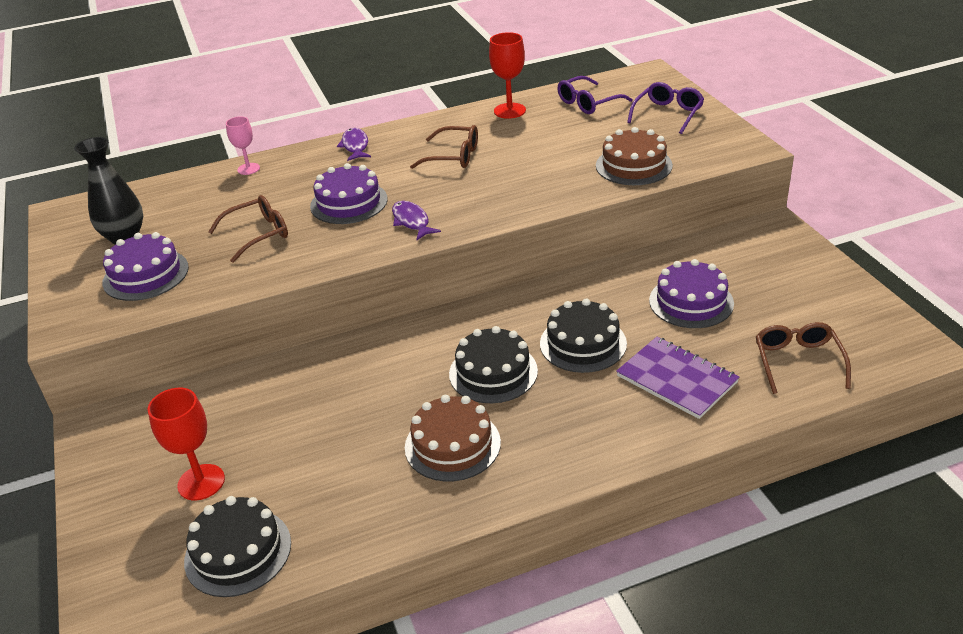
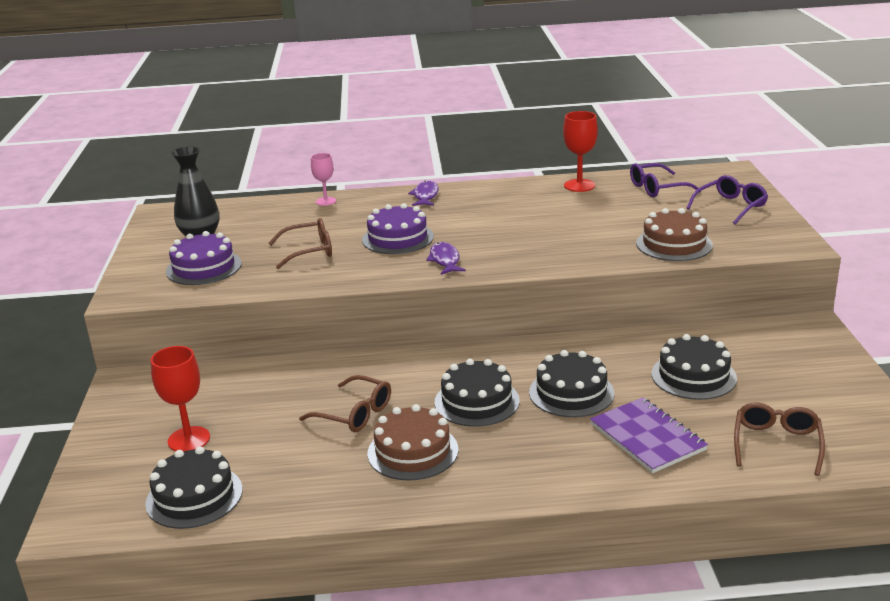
camera: 15 degrees right, 10 degrees down
(453, 156) = (508, 215): brown glasses -> brown glasses (354, 413)
(691, 302) = (693, 376): purple cake -> black cake

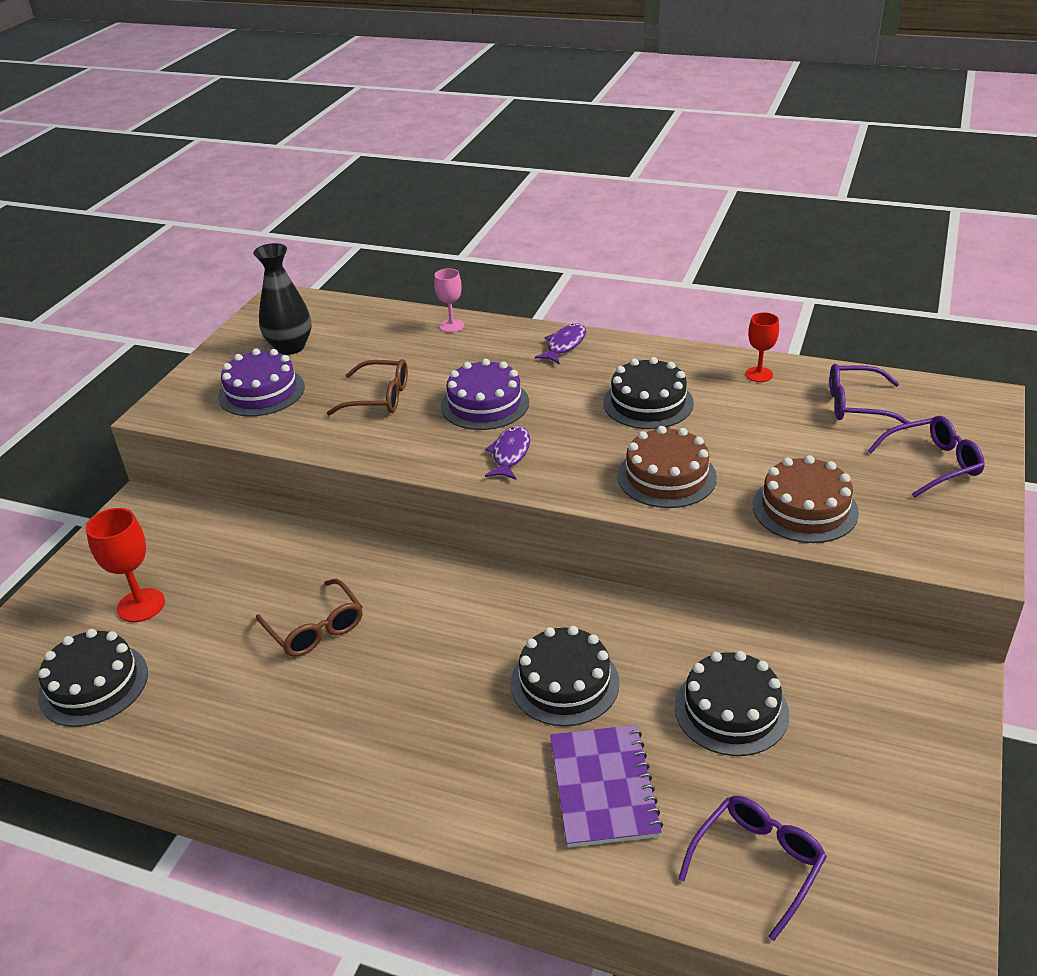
camera: 25 degrees right, 10 degrees up
(413, 451) = (334, 706): brown cake -> brown cake (666, 476)
(477, 401) = (451, 657): black cake -> black cake (648, 403)
(579, 185) = (759, 374): red goblet -> red goblet, size x0.66
(776, 444) = (757, 863): brown glasses -> purple glasses

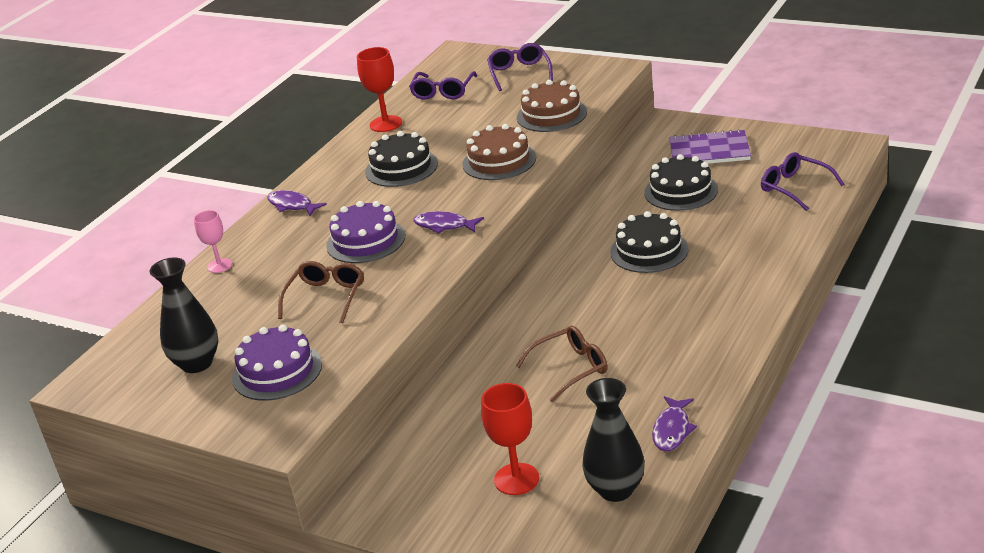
camera: 80 degrees left, 5 degrees down
(94, 684) = (616, 489): black cake -> black vase
(175, 728) = (672, 430): none -> purple fish
(603, 787) = (739, 235): purple notebook -> purple notebook (709, 151)
(759, 374) = (386, 124): red goblet -> red goblet, size x1.53

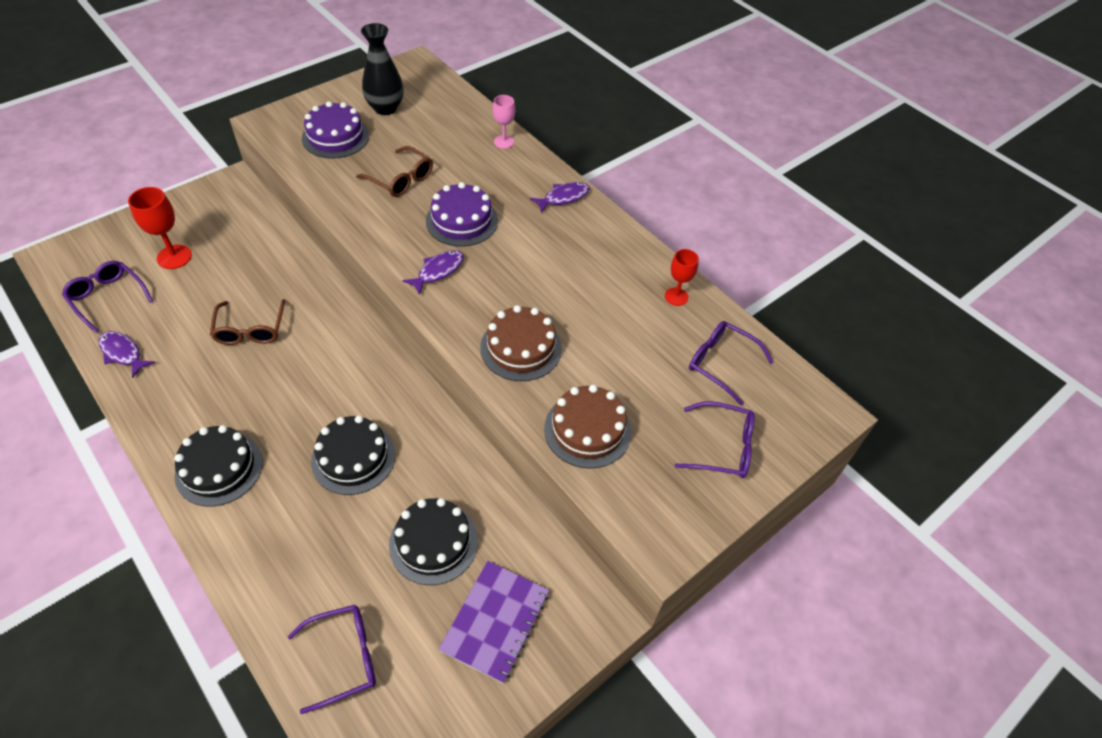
camera: 105 degrees right, 20 degrees up
(386, 124) = (676, 297): red goblet -> red goblet, size x0.66
(401, 168) = (571, 279): black cake -> black cake (219, 468)
(616, 489) = (107, 298): black vase -> purple glasses

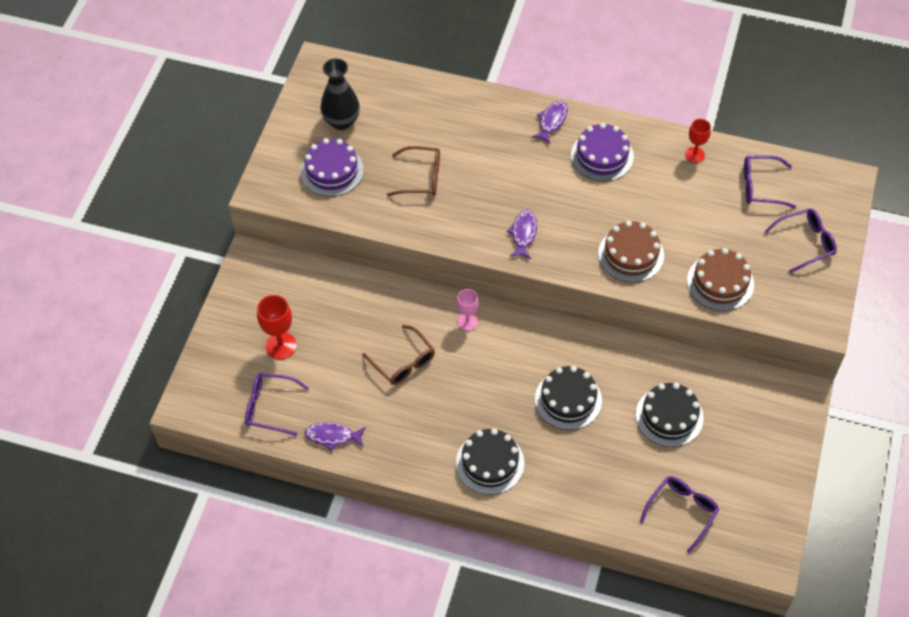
camera: 30 degrees left, 5 degrees up
(462, 221) = (499, 184): purple cake -> purple cake (602, 156)
(495, 621) = (746, 435): purple notebook -> none
(504, 142) = (463, 98): pink goblet -> pink goblet (467, 322)

